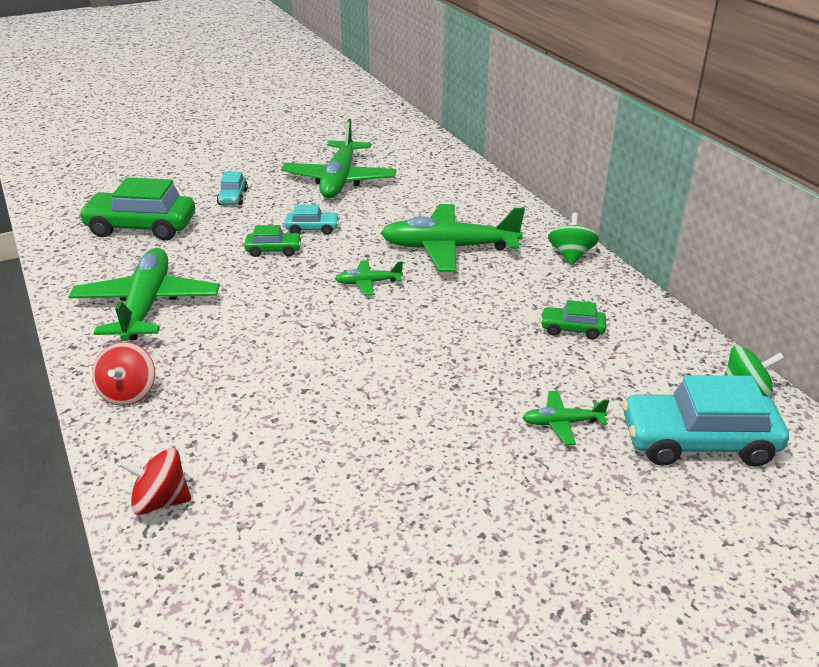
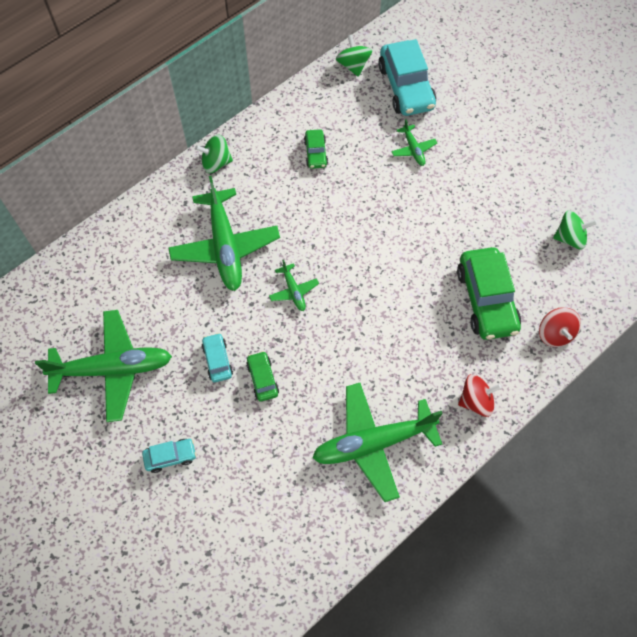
camera: 105 degrees left, 30 degrees up
(141, 227) = (250, 517): green car -> green car (486, 300)
(318, 579) = (570, 238): none -> green spinning top

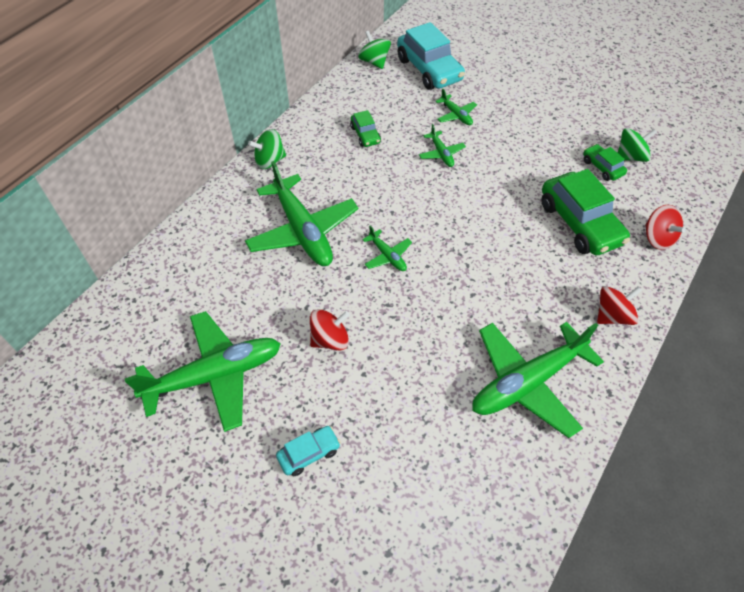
camera: 15 degrees left, 10 degrees down
(217, 360) = (330, 339): turquoise car -> red spinning top
(262, 379) = (385, 346): green car -> green car (602, 167)
(382, 191) = (441, 154): none -> green plane

